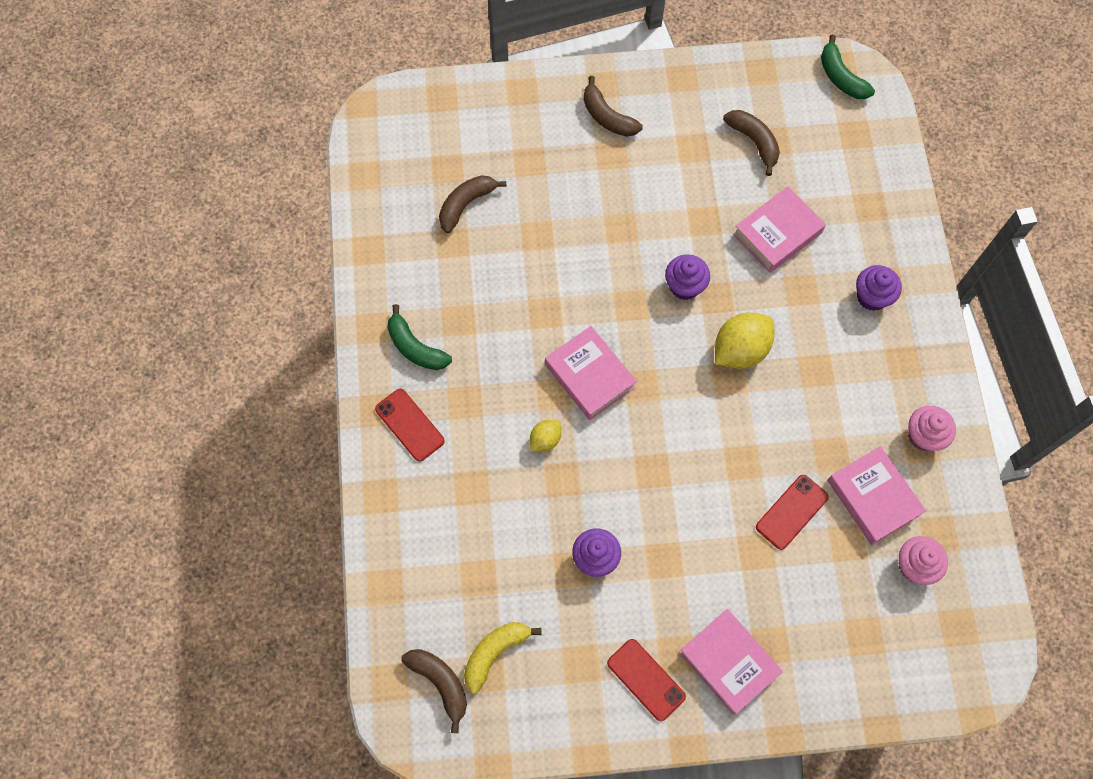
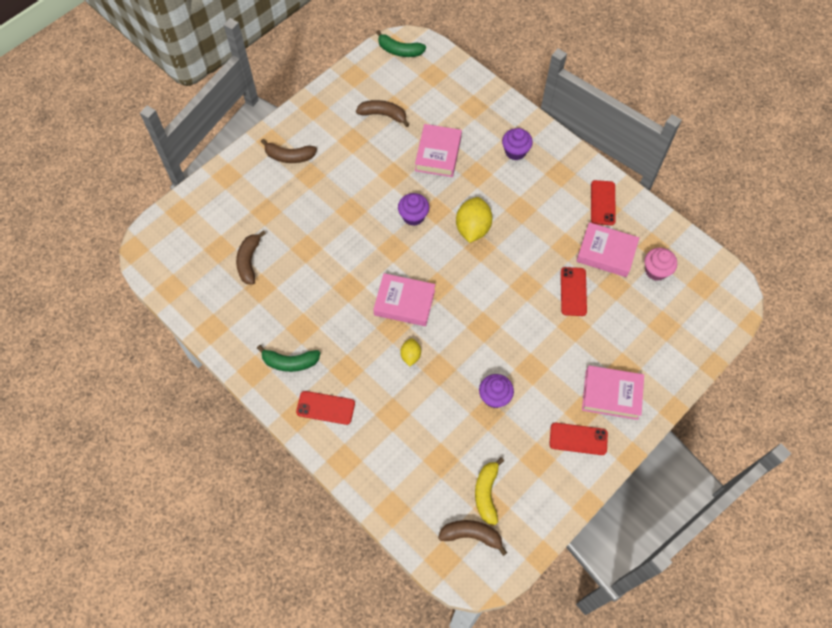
camera: 40 degrees left, 5 degrees down
(923, 436) = (602, 203): pink cupcake -> red phone

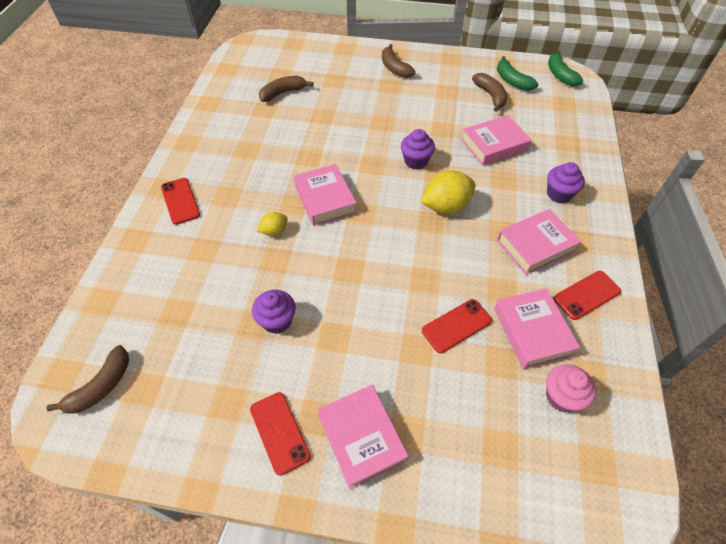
camera: 55 degrees right, 10 degrees down
(290, 362) = (209, 158): green banana -> green banana (512, 81)
(471, 535) = (101, 386): brown banana -> brown banana turned 60 degrees clockwise
(486, 493) = (159, 374): yellow banana -> none
(546, 200) = (535, 245): none -> pink book

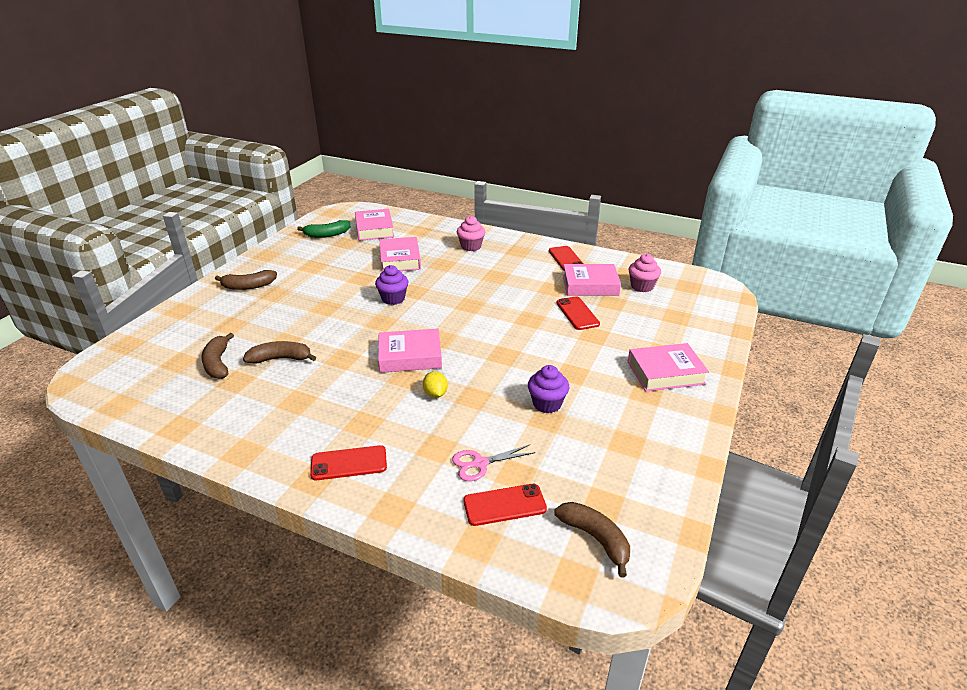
camera: 75 degrees left, 20 degrees down
(187, 283) = (479, 463): none -> pink scissors
(279, 432) = (658, 414): red phone -> red phone (504, 505)
(445, 206) = (456, 295): yellow lemon -> none
(490, 95) = (337, 248): brown banana -> brown banana (281, 359)
(535, 245) = (516, 267): pink book -> pink book (374, 229)
(559, 194) = (471, 246): purple cupcake -> pink cupcake
(560, 75) = (339, 214): green banana -> none

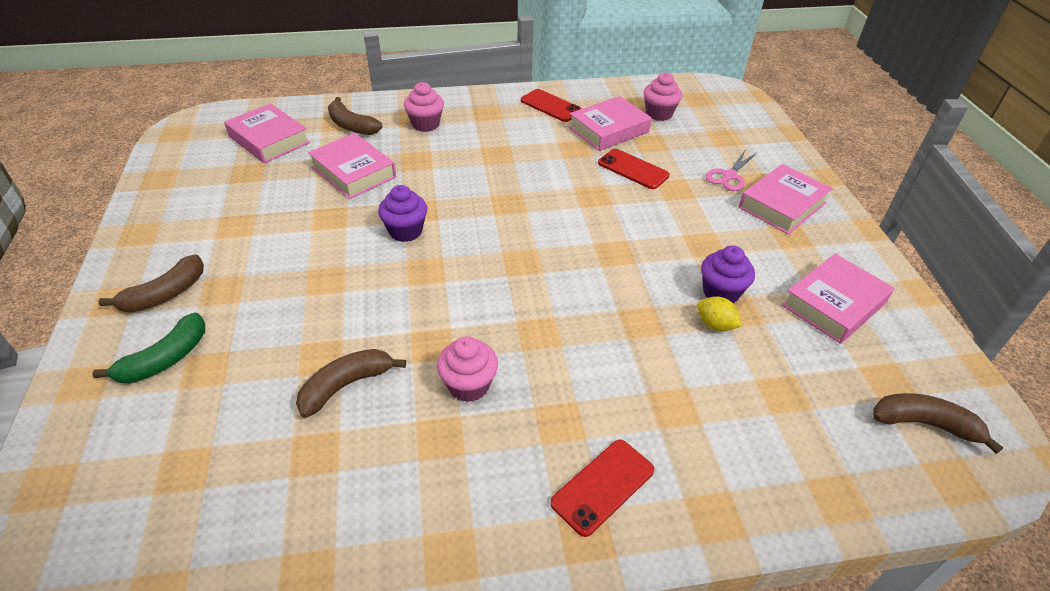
camera: 35 degrees left, 10 degrees up
(218, 363) = (254, 440): brown banana -> brown banana (351, 126)
(327, 235) = (205, 169): green banana -> green banana (165, 359)
(338, 385) = (468, 385): none -> pink cupcake
(410, 356) = (513, 302): pink book -> pink book (833, 304)
(435, 394) = (597, 338): yellow lemon -> yellow lemon (715, 325)
(479, 463) = (737, 401): pink scissors -> pink scissors (729, 176)
(504, 505) = (813, 437): red phone -> none

